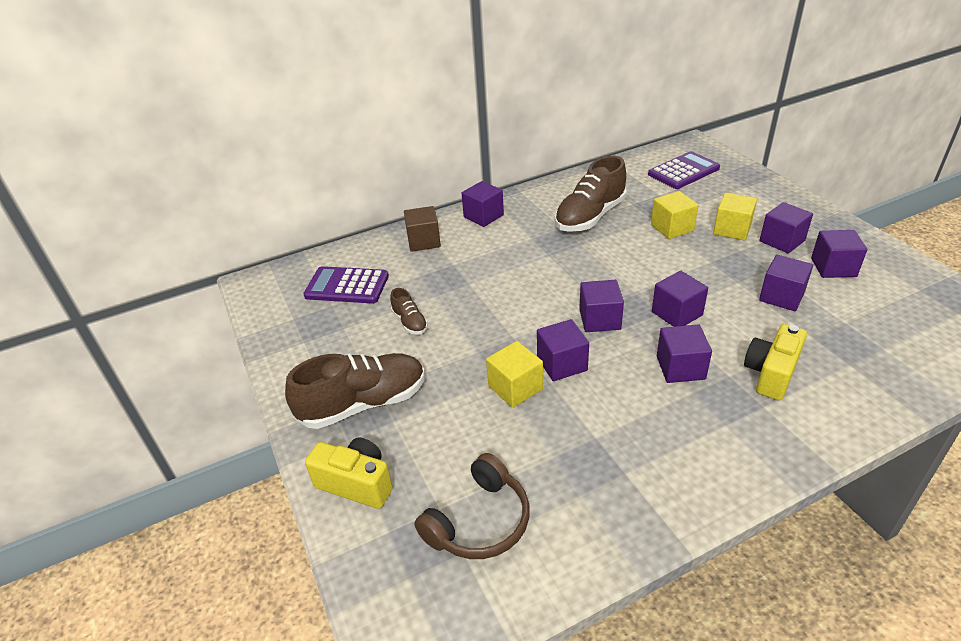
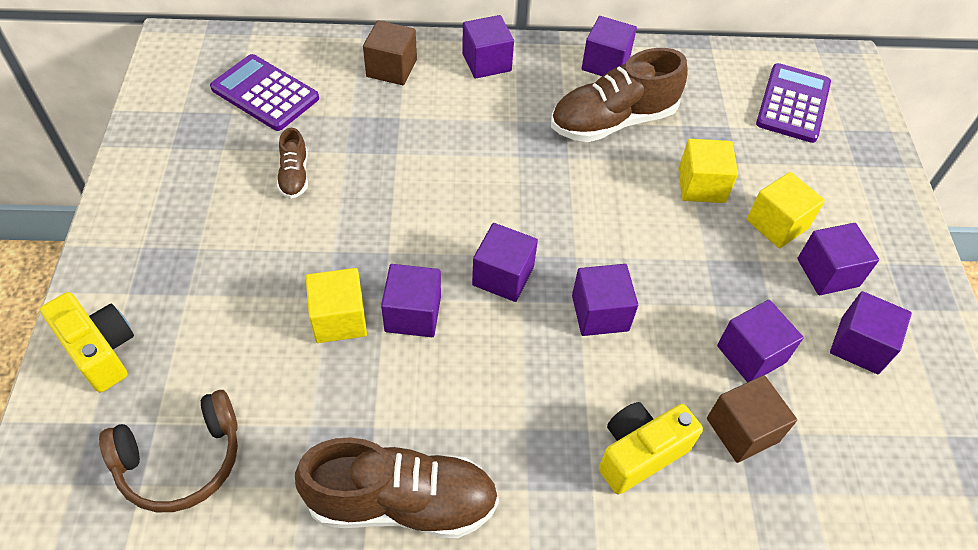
camera: 20 degrees right, 15 degrees up
(363, 404) = (174, 258): brown shoe -> brown shoe (402, 502)
(680, 368) = (541, 389): purple cube -> purple cube (605, 64)
(683, 171) = (793, 103): purple calculator -> purple calculator turned 60 degrees counterclockwise
(815, 335) = (742, 430): none -> brown cube

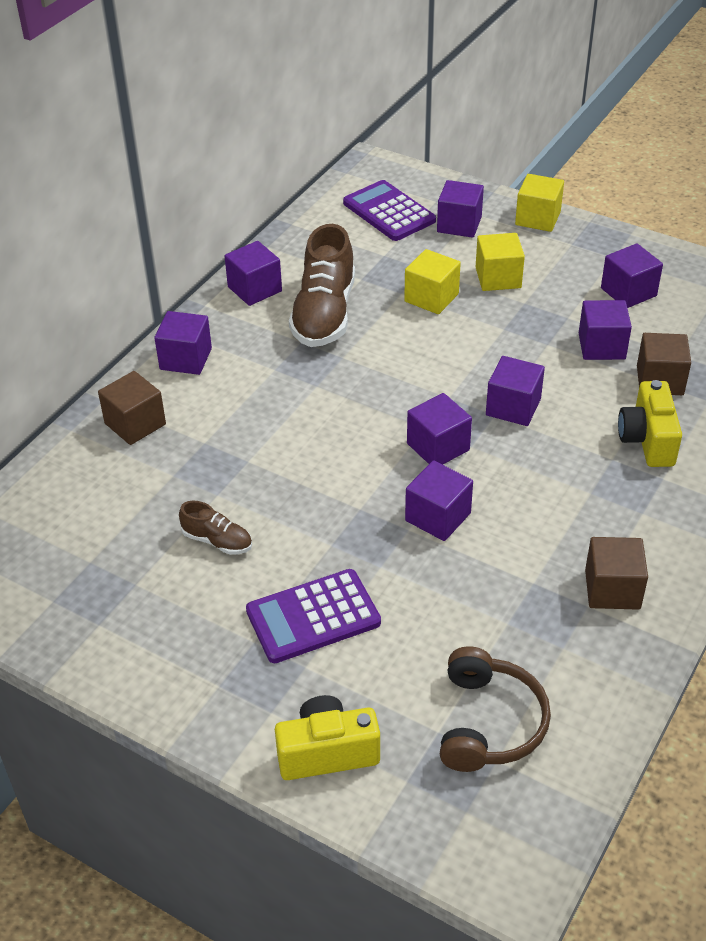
camera: 55 degrees left, 10 degrees down
(265, 93) = (86, 527): purple calculator -> purple calculator (313, 617)
(339, 319) = (410, 566): yellow cube -> yellow cube (537, 218)
(402, 502) = (612, 589): brown shoe -> brown cube
(827, 272) = (559, 275): purple cube -> purple cube (459, 224)

